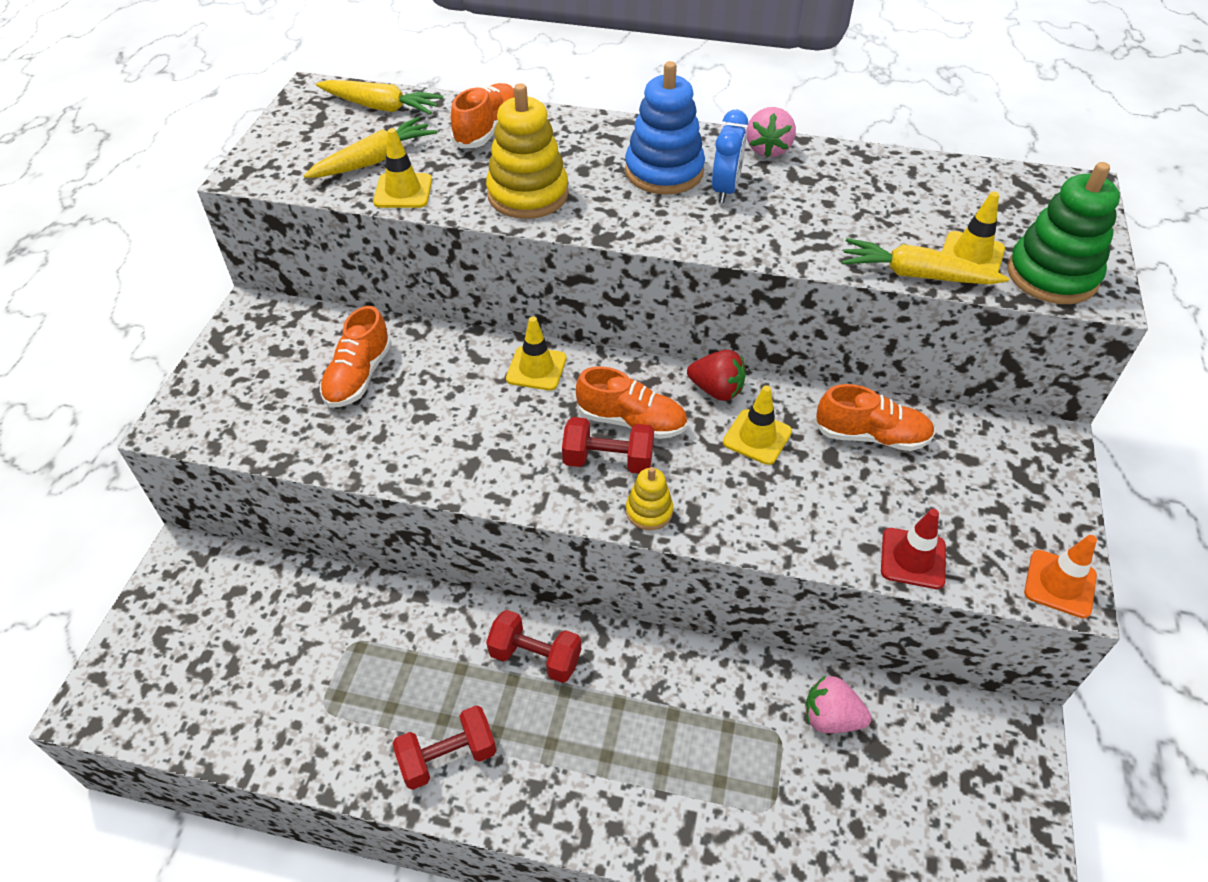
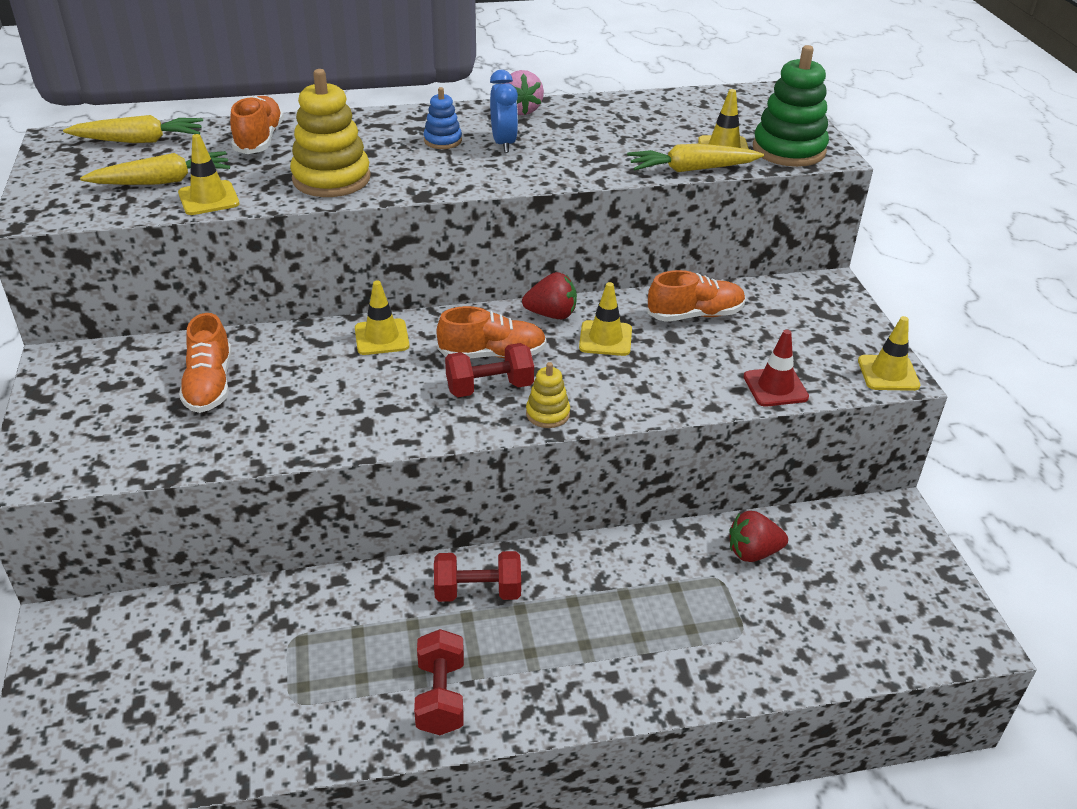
camera: 25 degrees left, 10 degrees down
(374, 160) = (162, 181): yellow carrot -> yellow carrot turned 45 degrees clockwise
(448, 757) = (441, 696): red dumbbell -> red dumbbell turned 45 degrees counterclockwise
(664, 171) = (443, 140): blue stacking toy -> blue stacking toy, size x0.52
(831, 718) = (753, 552): pink strawberry -> red strawberry
(1060, 584) = (888, 373): orange traffic cone -> yellow traffic cone

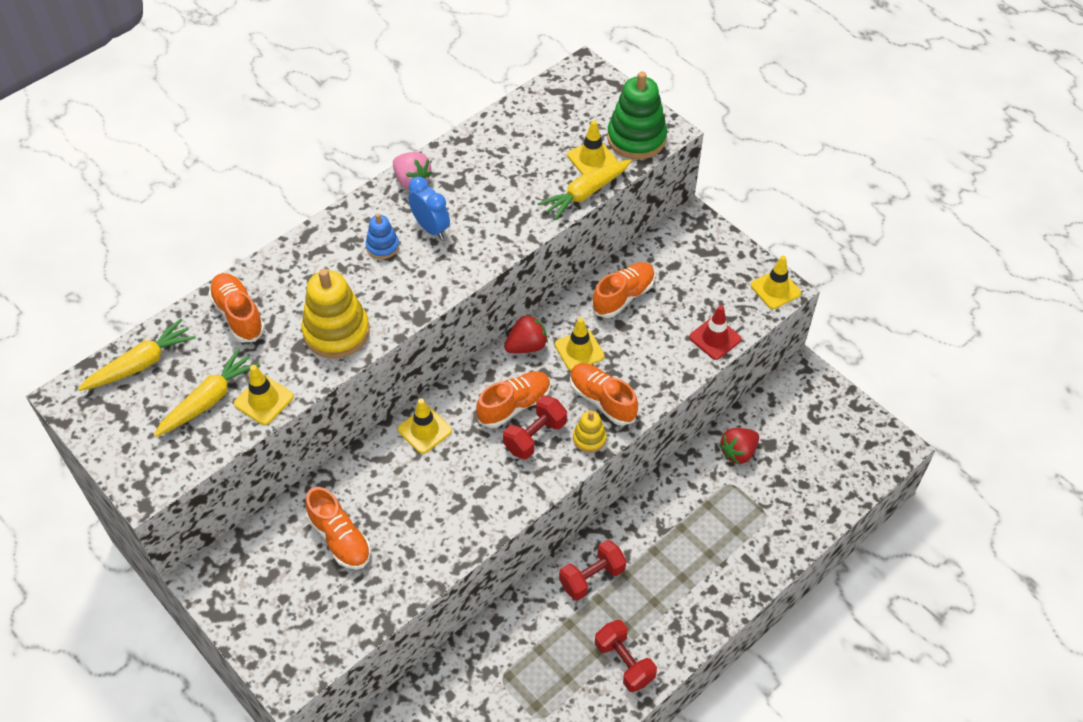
camera: 30 degrees left, 15 degrees up
(593, 388) = (602, 400): none -> orange shoe

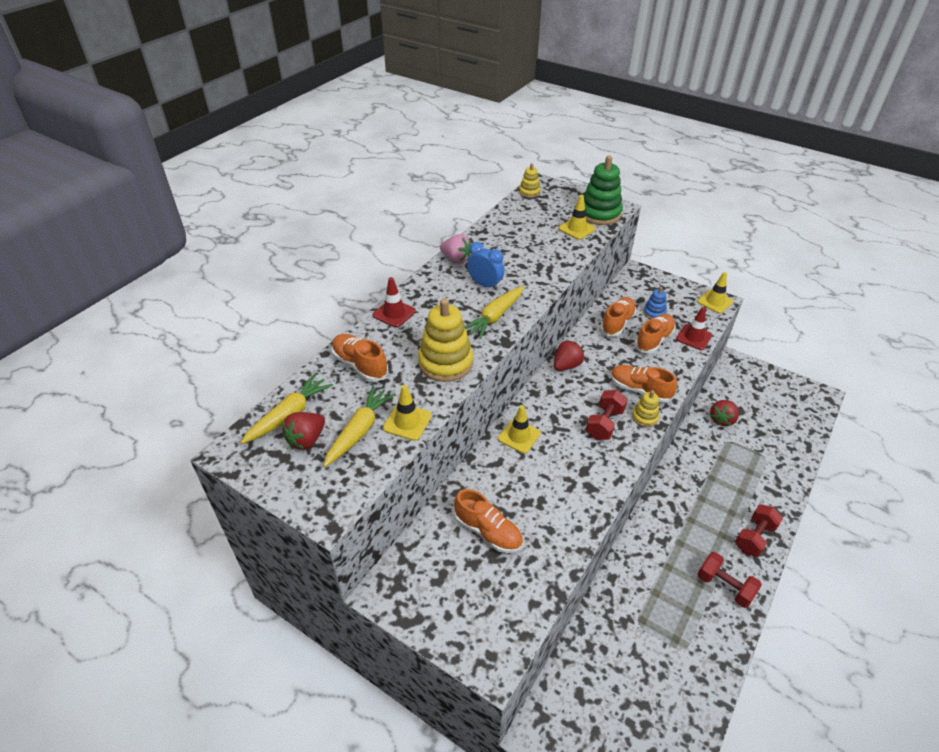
camera: 15 degrees left, 10 degrees down
(150, 399) = (306, 440): none -> red strawberry
(304, 249) = (394, 313): none -> red traffic cone
(382, 246) = (454, 302): blue stacking toy -> blue stacking toy (654, 313)
(514, 405) = (578, 406): orange shoe -> orange shoe (654, 340)
(558, 82) = (529, 192): none -> yellow stacking toy
(579, 350) = (605, 361): yellow traffic cone -> none
(585, 193) = (584, 248): yellow carrot -> yellow carrot (495, 317)
(592, 577) = (667, 528): red dumbbell -> red dumbbell (754, 537)

